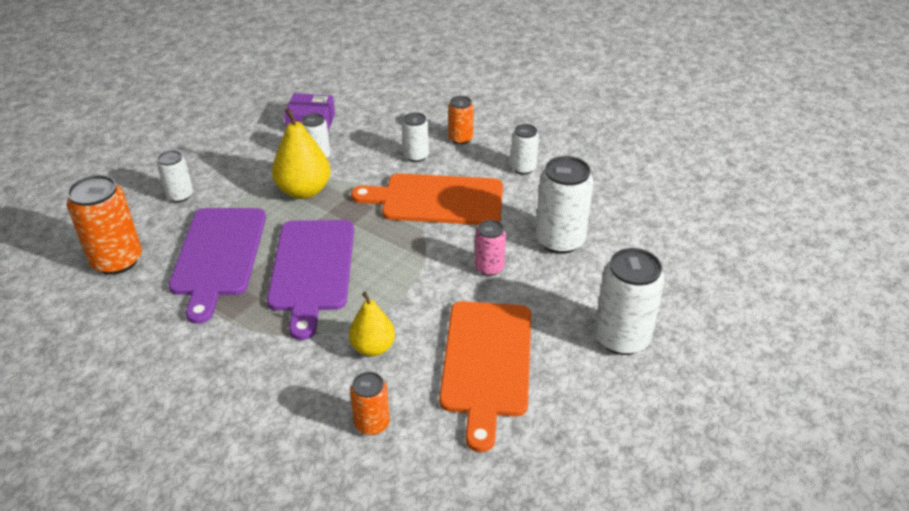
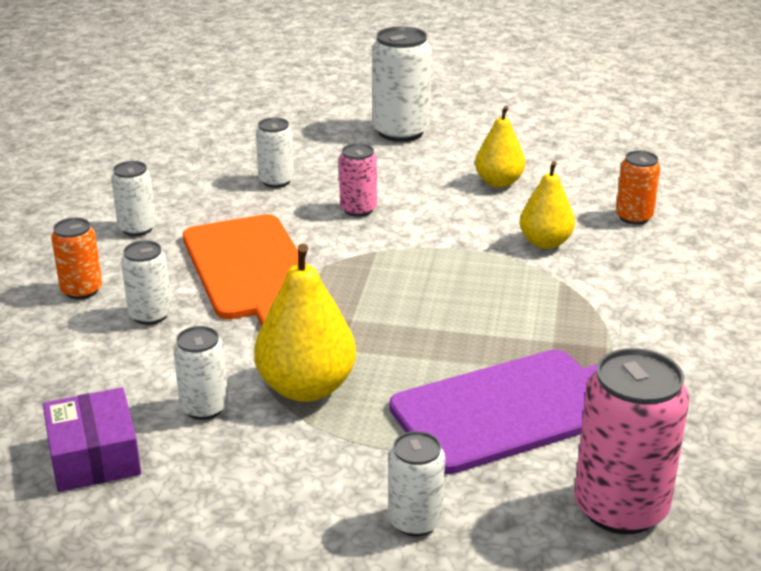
camera: 115 degrees left, 10 degrees down
(117, 260) = (620, 508): orange can -> pink can
(312, 269) = (467, 320): purple cutting board -> none
(486, 363) = (499, 182): orange cutting board -> yellow pear
(560, 240) = (276, 181): white can -> white can, size x0.57

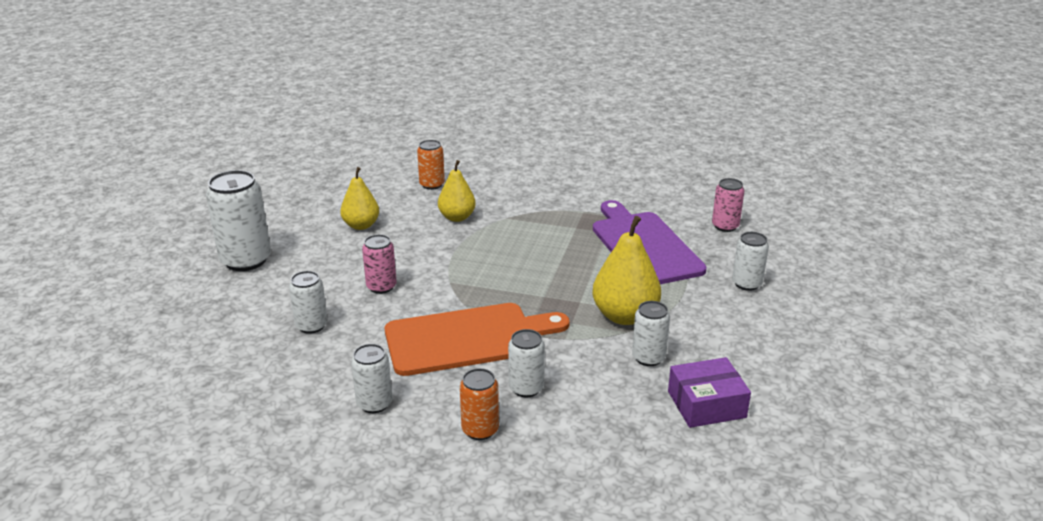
camera: 85 degrees left, 0 degrees up
(620, 508) = (725, 226): pink can -> pink can, size x0.57

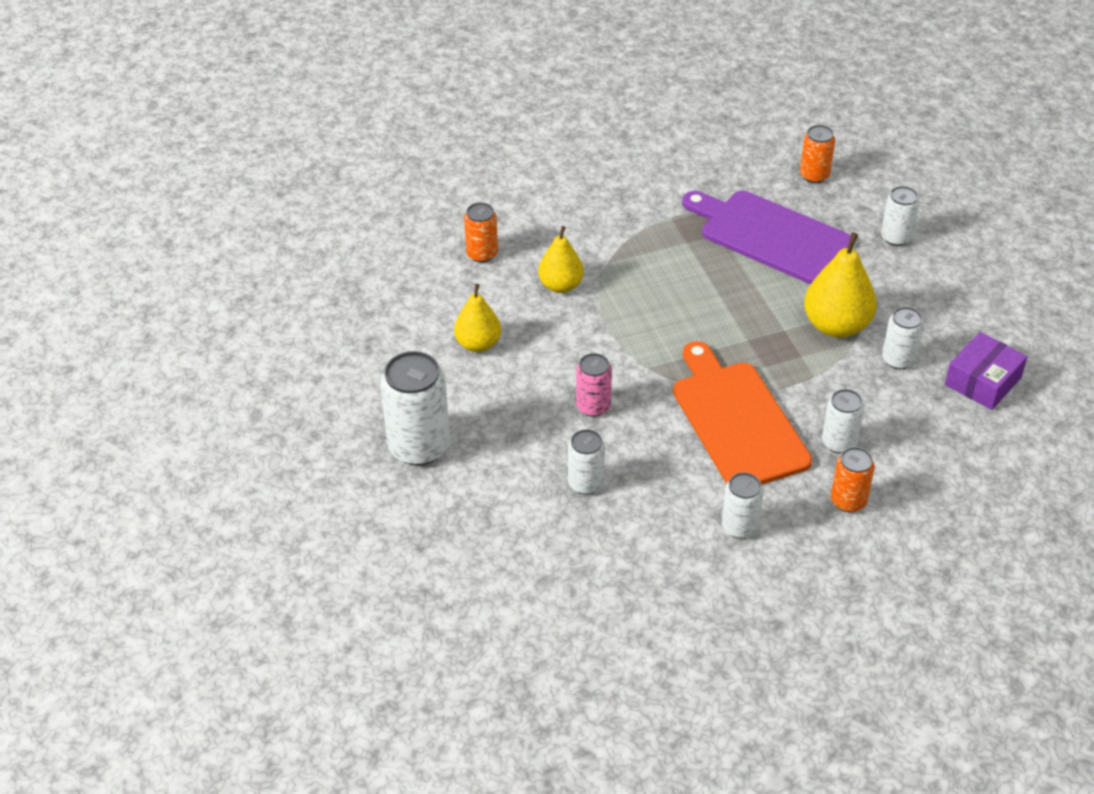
camera: 35 degrees left, 15 degrees up
(467, 339) = (737, 420): orange cutting board -> orange cutting board turned 60 degrees counterclockwise
(725, 226) = (814, 175): pink can -> orange can

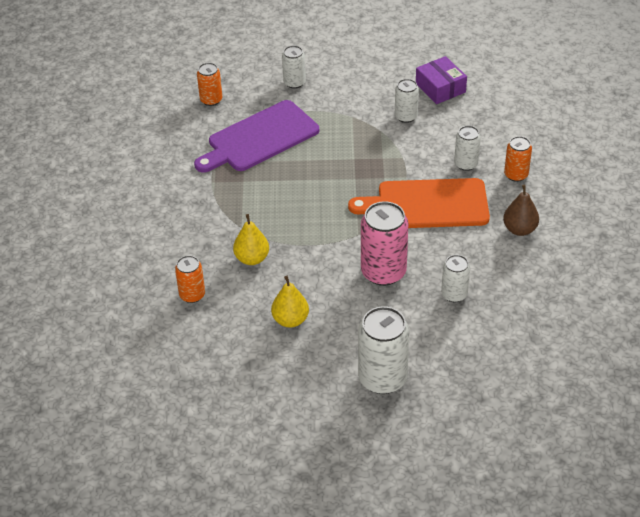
camera: 70 degrees left, 0 degrees up
(593, 406) = (383, 272): pink can -> pink can, size x1.76
(739, 526) = (519, 229): white can -> brown pear
(836, 326) = (362, 134): yellow pear -> none

